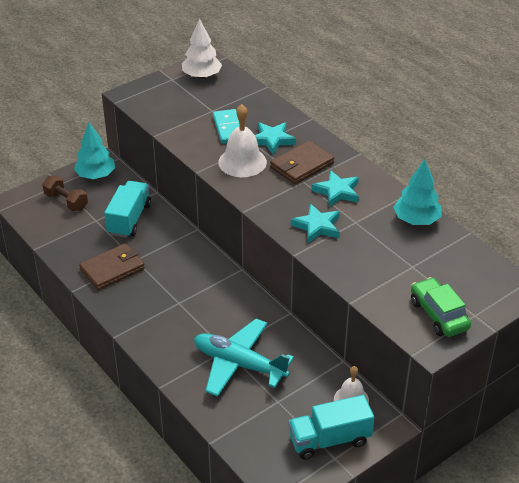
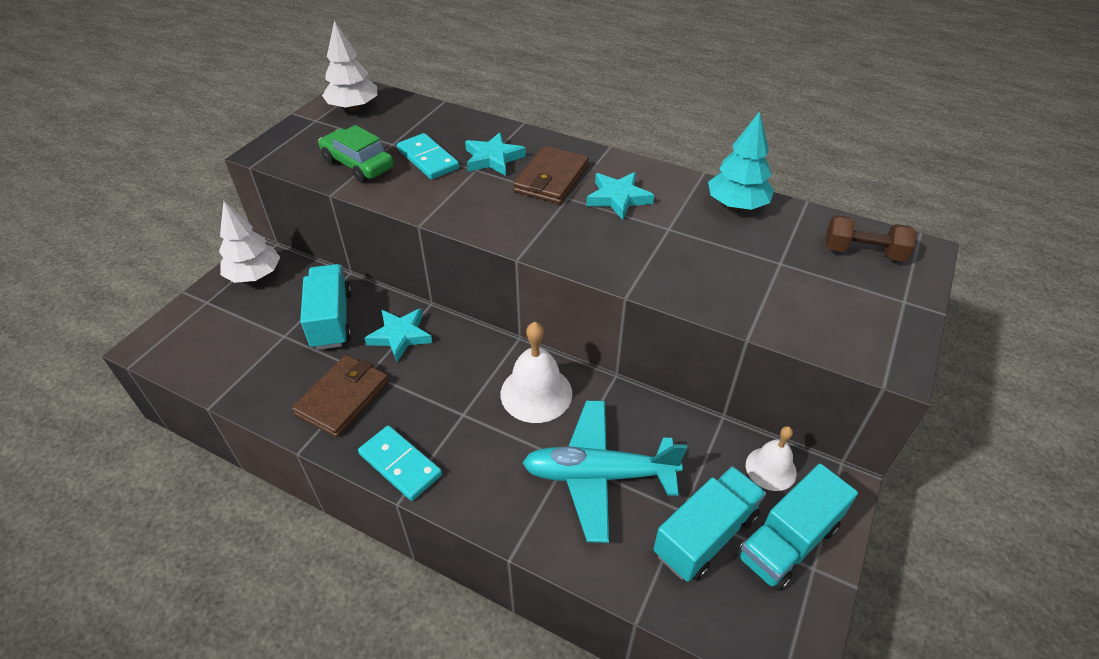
camera: 25 degrees left, 5 degrees up
(66, 201) = (228, 323): brown dumbbell -> brown dumbbell (863, 252)
(96, 175) = (255, 275): turquoise tree -> white tree
(126, 317) = (400, 464): none -> turquoise domino
(242, 162) = (473, 195): white bell -> white bell (536, 393)
(281, 418) = (705, 535): none -> turquoise truck
(317, 226) = (627, 249): turquoise star -> turquoise star (400, 336)
(438, 315) = (865, 316): green car -> green car (358, 164)

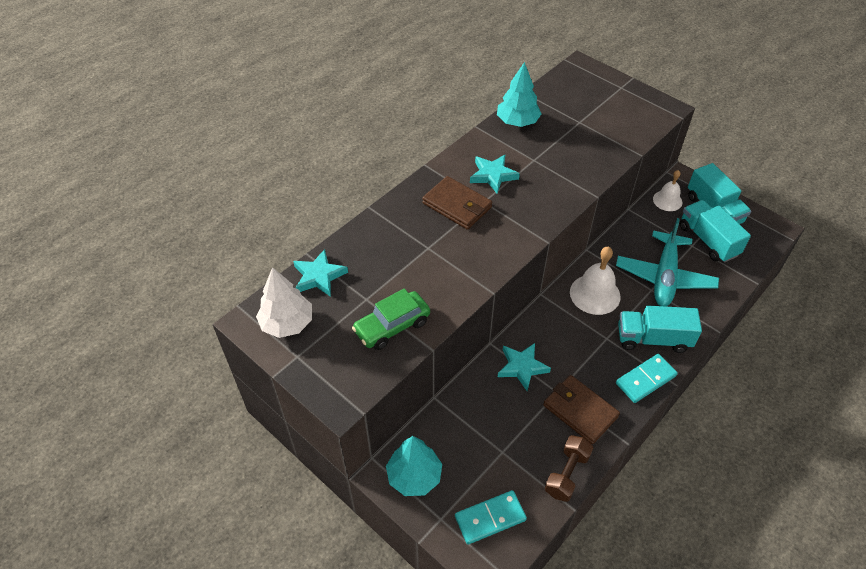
camera: 75 degrees left, 5 degrees up
(255, 275) = (414, 476): white tree -> turquoise tree
(331, 320) = (491, 414): turquoise truck -> turquoise truck (653, 339)
(428, 159) = (402, 276): turquoise domino -> turquoise domino (490, 518)
(493, 158) = (416, 234): turquoise star -> turquoise star (319, 276)
(863, 252) = (577, 86): brown dumbbell -> brown dumbbell (567, 474)

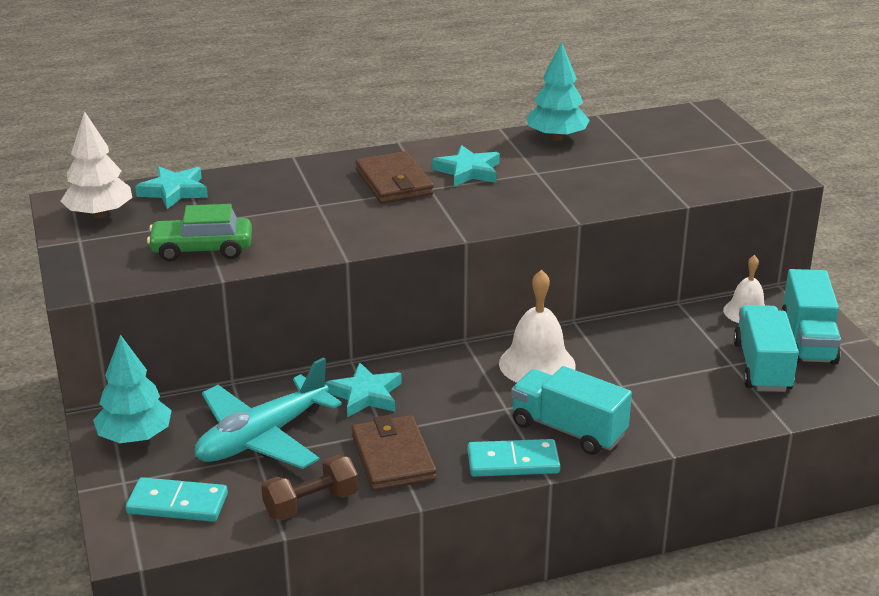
camera: 30 degrees right, 20 degrees down
(664, 276) = (654, 380): turquoise plane -> turquoise plane (262, 437)

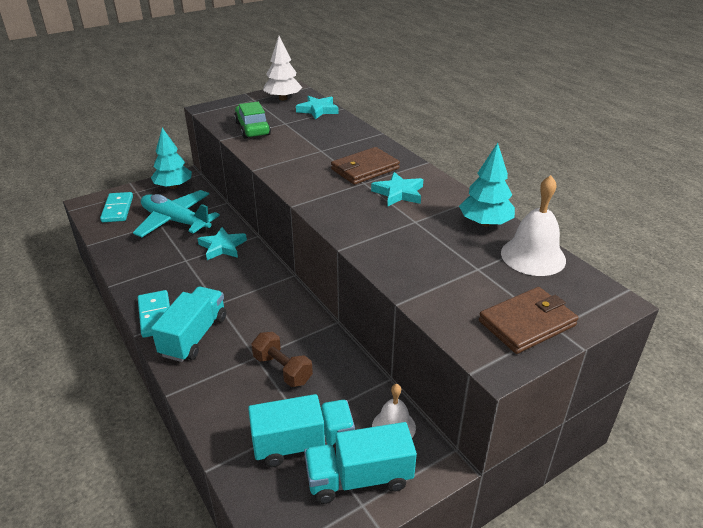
camera: 75 degrees right, 5 degrees up
(311, 504) = (115, 248): brown dumbbell -> brown dumbbell (282, 369)
(393, 457) = (159, 267): brown wallet -> brown wallet (527, 323)
(537, 364) = (273, 310): white bell -> white bell (533, 256)

